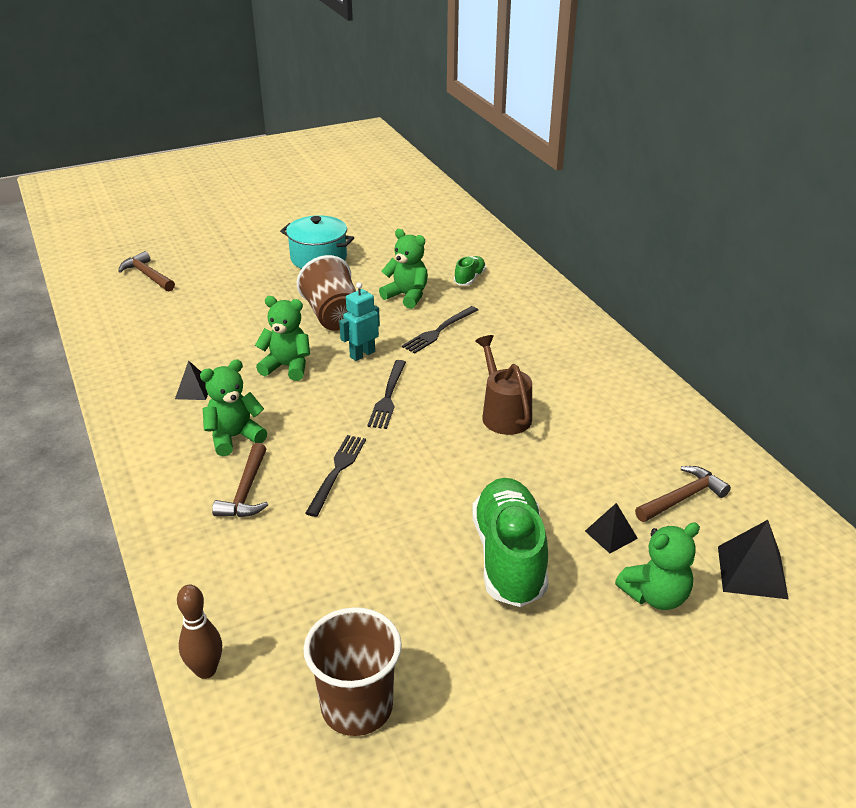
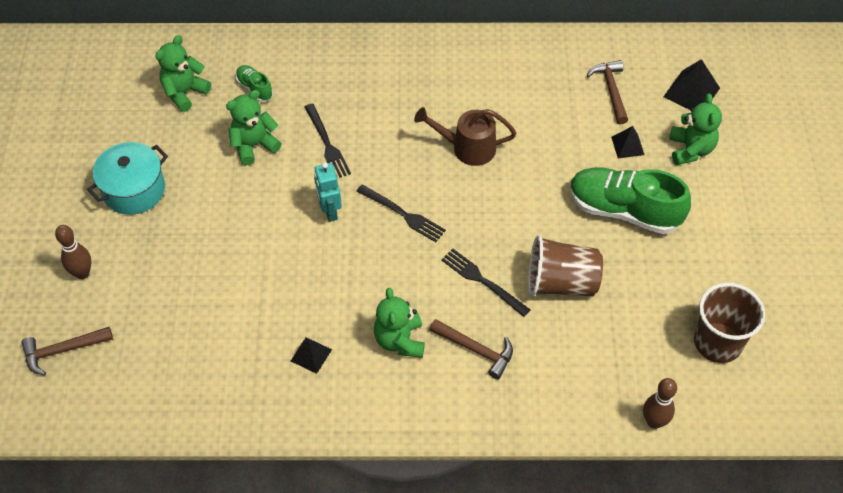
camera: 65 degrees left, 20 degrees up
(224, 262) = (82, 273): none -> brown bowling pin
(287, 367) = (316, 273): green teddy bear -> green teddy bear (184, 92)
(333, 316) = (253, 212): brown cup -> brown cup (561, 283)

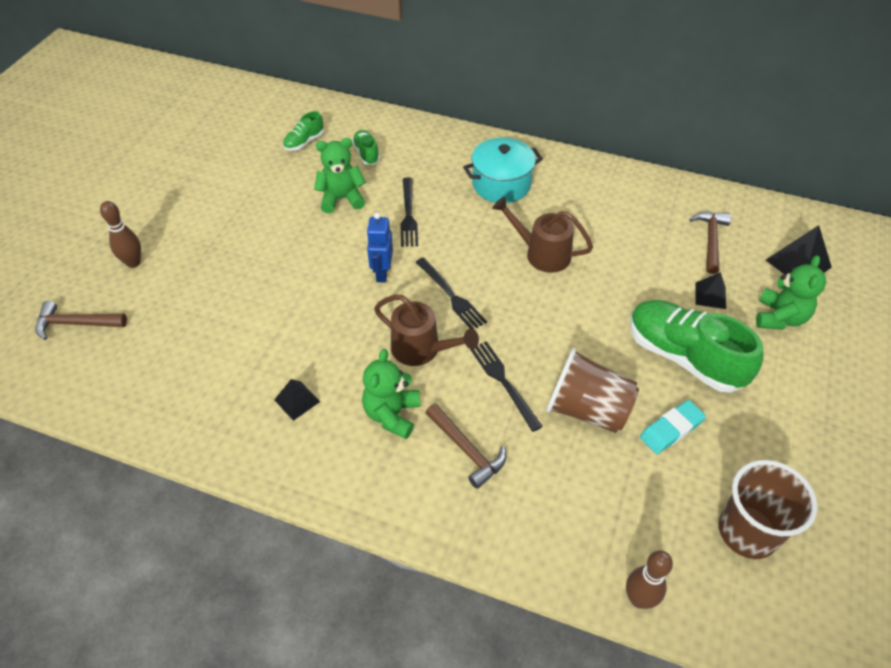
camera: 20 degrees right, 5 degrees down
(134, 190) = (217, 207): turquoise pot -> turquoise pot (501, 184)
(184, 92) = (304, 142): green teddy bear -> green shoe
(329, 211) = (382, 273): turquoise robot -> blue robot
(400, 274) = (422, 349): none -> brown watering can
(634, 278) = (671, 429): none -> turquoise eraser

